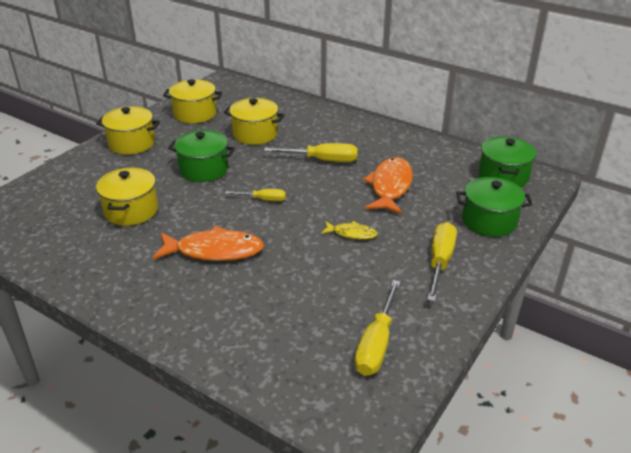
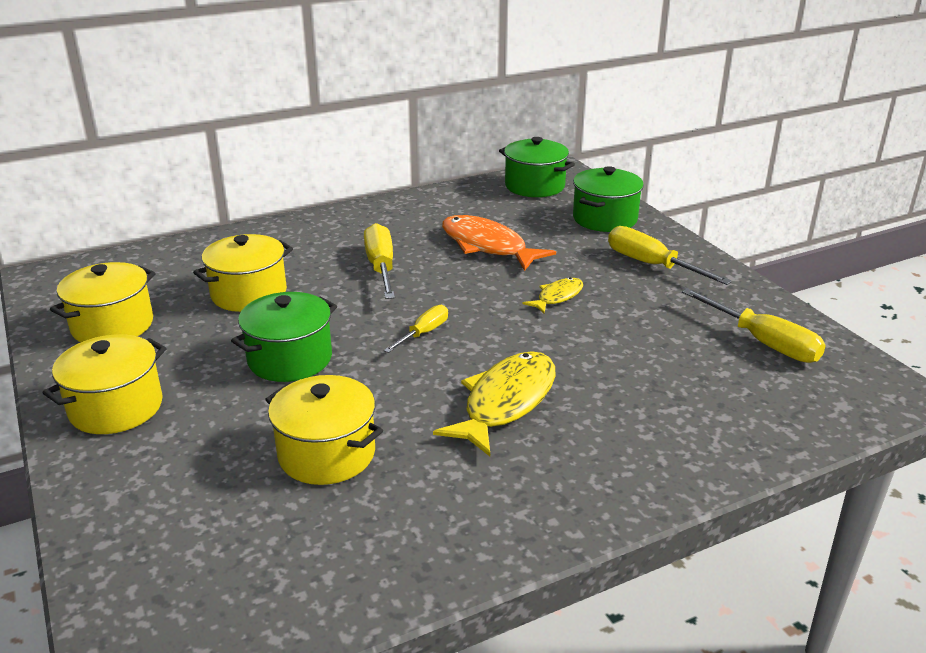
camera: 60 degrees left, 5 degrees down
(214, 251) = (505, 402): orange fish -> yellow fish
(323, 160) = (381, 267): yellow screwdriver -> yellow screwdriver turned 45 degrees counterclockwise

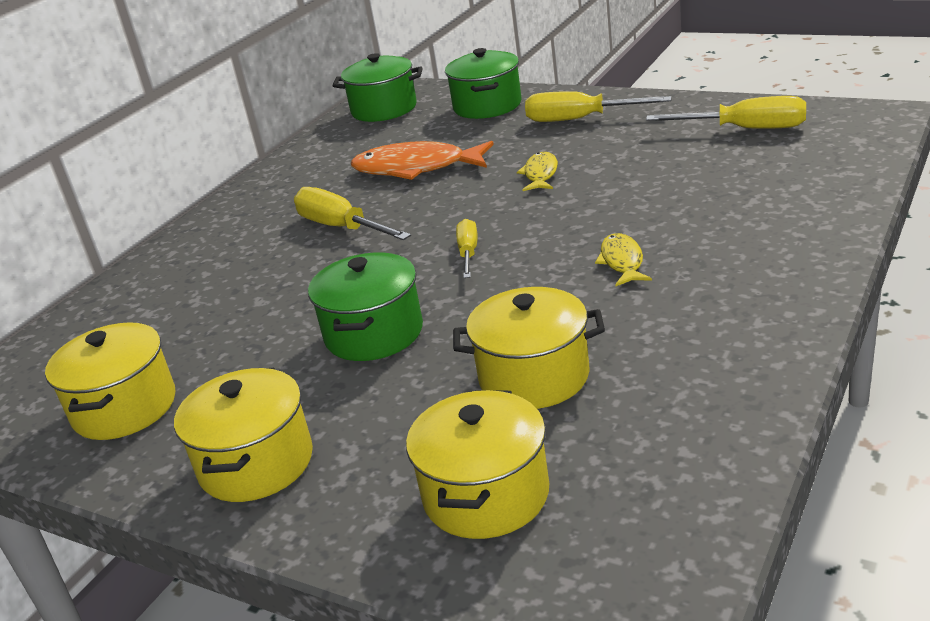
camera: 30 degrees left, 0 degrees up
(249, 294) = (238, 309): yellow pot -> yellow pot (486, 495)
(505, 402) = (622, 262): yellow fish -> yellow fish, size x0.53

